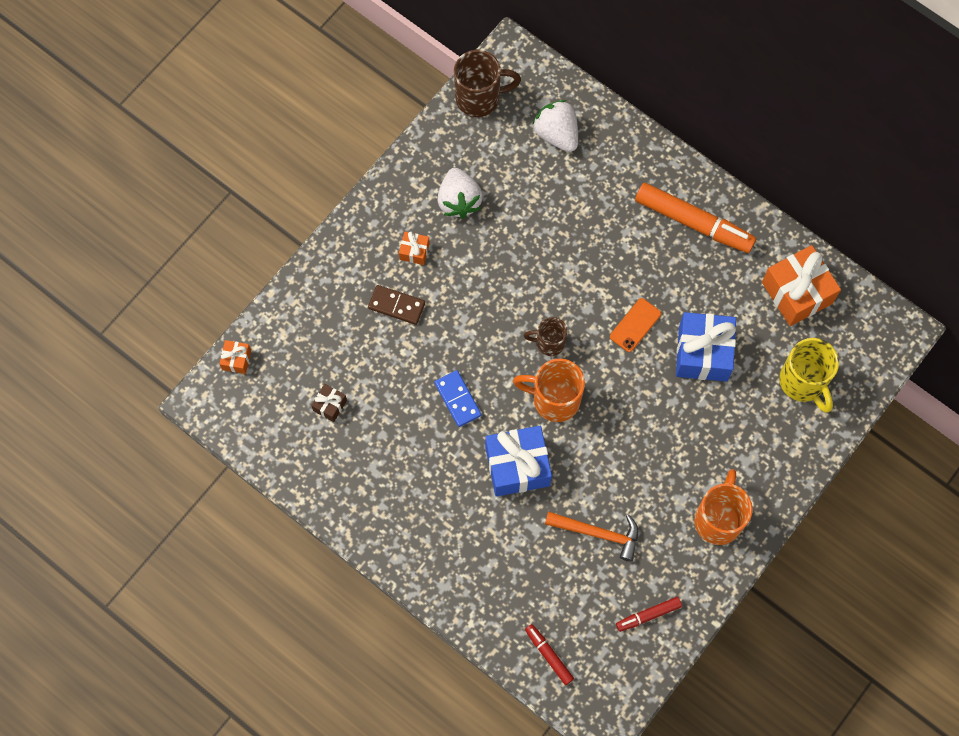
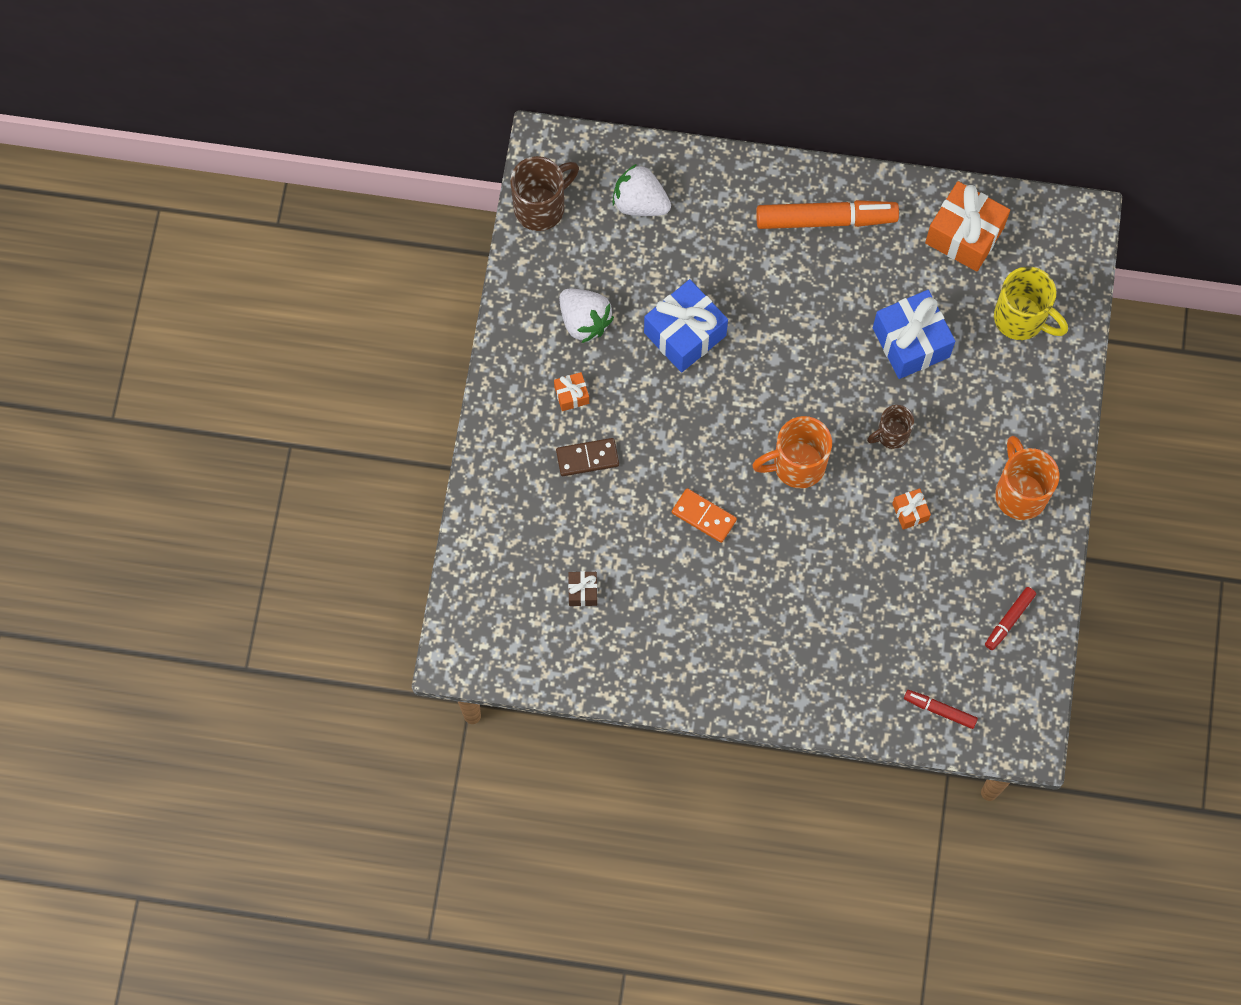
camera: 30 degrees left, 0 degrees up
(236, 360) = (462, 598): orange gift -> orange gift (910, 512)
(458, 399) = (704, 516): blue domino -> orange domino
(517, 466) = (801, 549): blue gift -> blue gift (685, 334)
(549, 343) = (758, 413): brown mug -> brown mug (891, 435)
(598, 533) = (916, 570): orange hammer -> none
(635, 325) = (830, 350): orange phone -> none

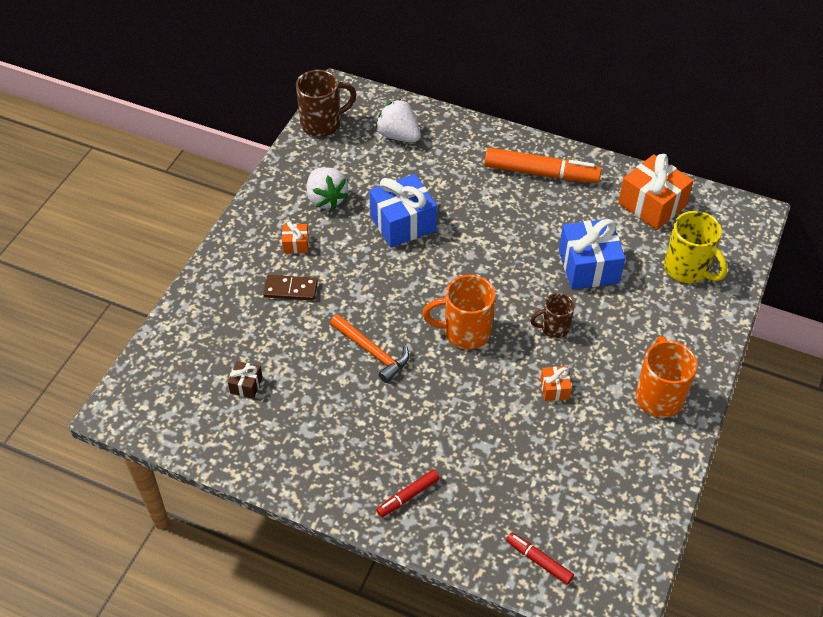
camera: 15 degrees right, 20 degrees down
(704, 516) = (372, 352): orange domino -> orange hammer
(1009, 620) = (625, 497): red marker -> red marker (408, 496)

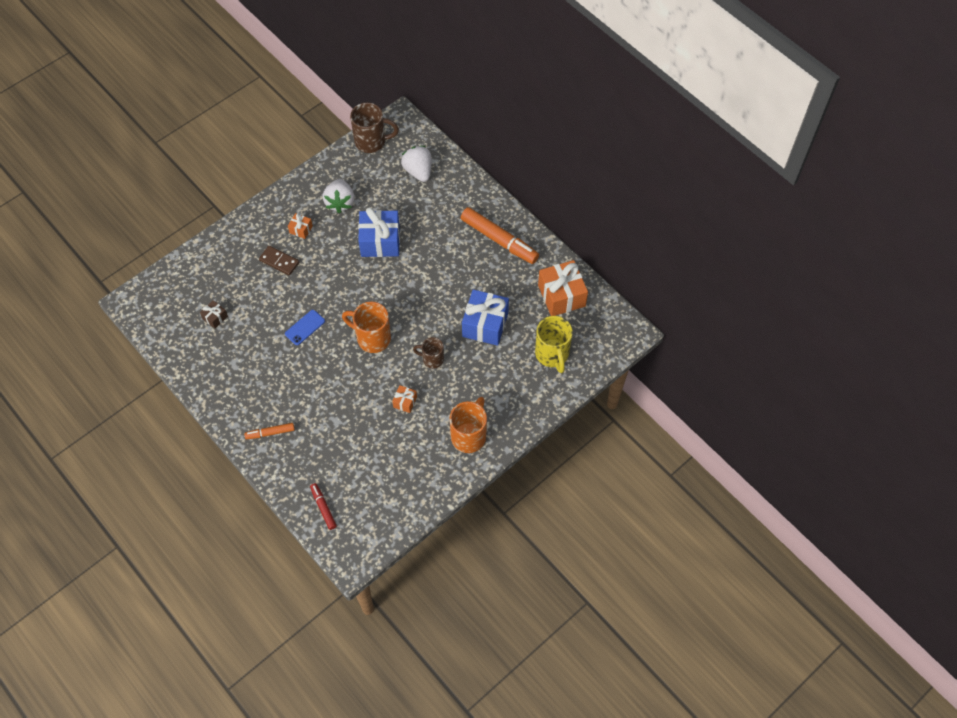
camera: 25 degrees right, 10 degrees up
(372, 352) = (305, 327): orange hammer -> blue phone
(408, 496) = (270, 433): red marker -> orange marker

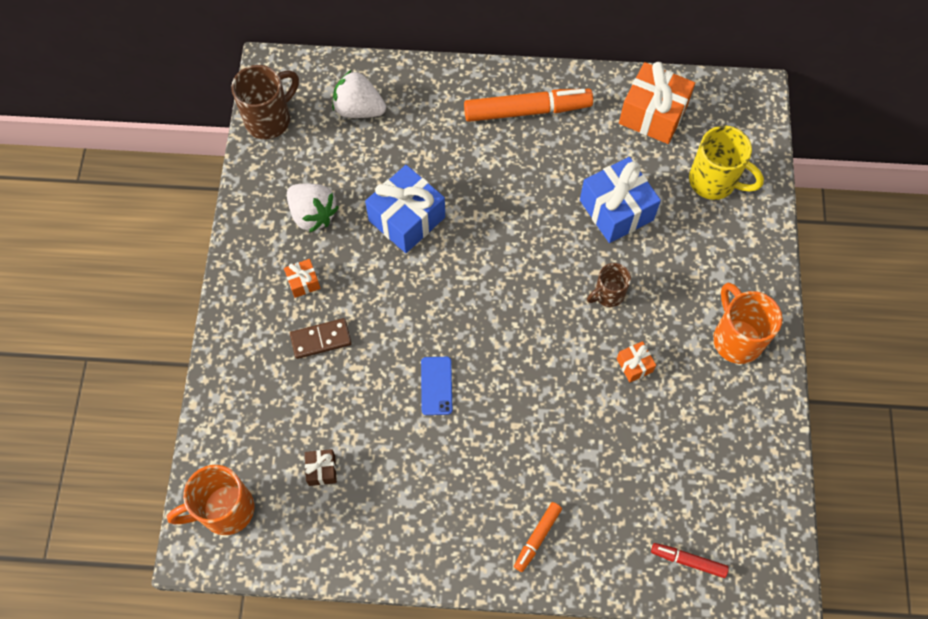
camera: 45 degrees left, 5 degrees up
(372, 338) = (521, 330): orange mug -> orange mug (225, 510)

